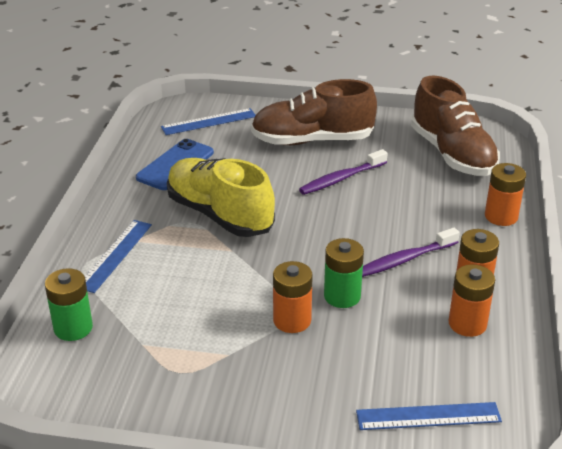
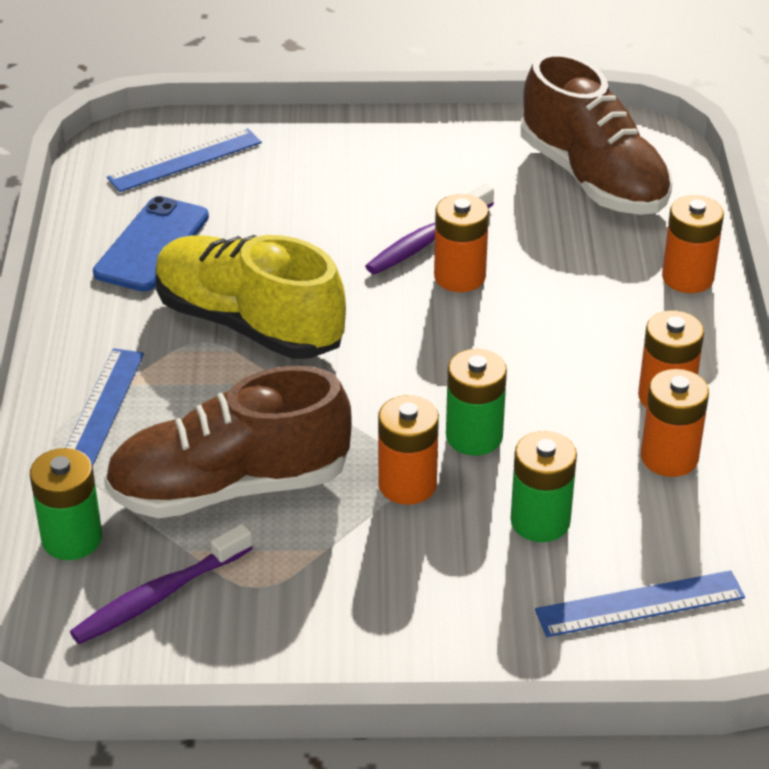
camera: 10 degrees left, 5 degrees up
(312, 140) = (365, 177): brown shoe -> brown shoe (230, 487)
(356, 201) = (459, 276): none -> orange battery
(372, 354) = (540, 521): none -> green battery
(405, 259) = (556, 366): purple toothbrush -> purple toothbrush (158, 596)

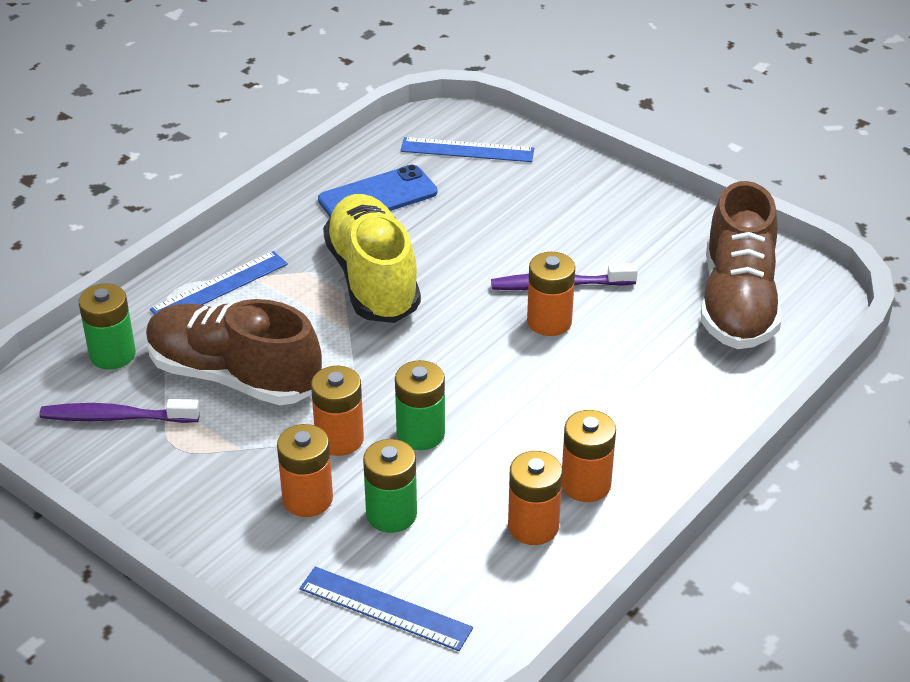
camera: 40 degrees right, 0 degrees up
(687, 278) = (715, 411): orange battery -> orange battery (307, 499)

